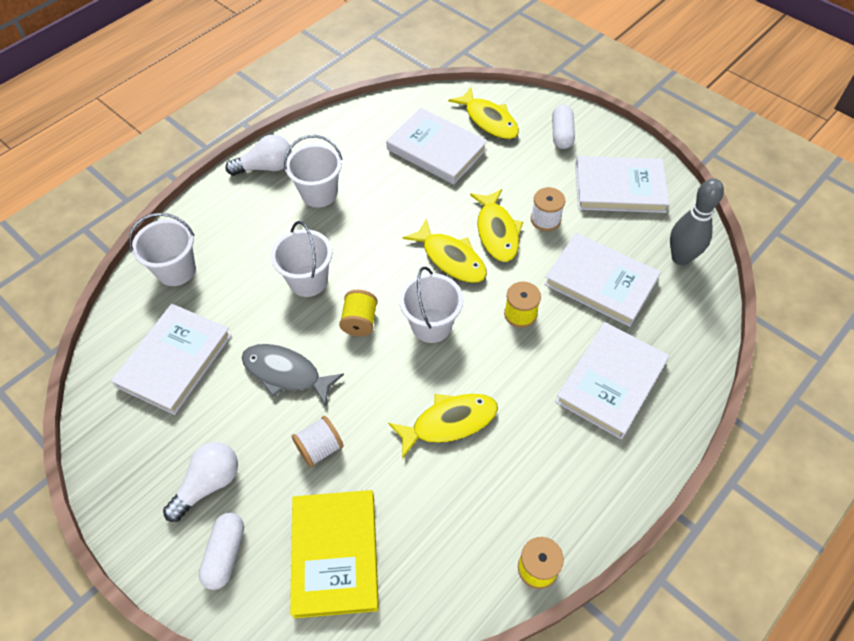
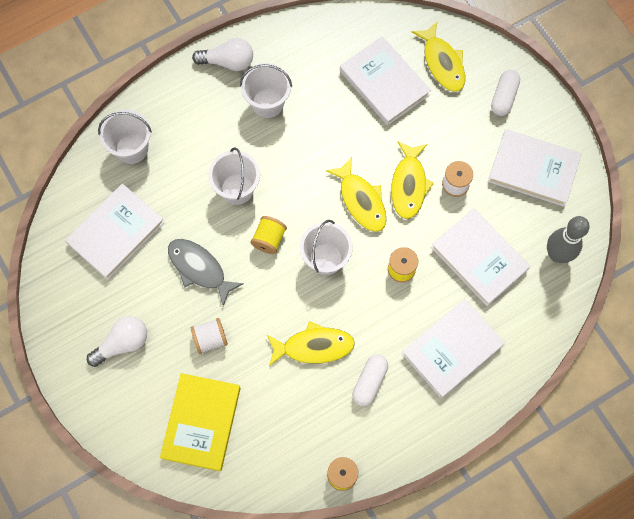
camera: 15 degrees right, 15 degrees up
(225, 554) = (124, 400): white capsule -> white capsule (369, 382)

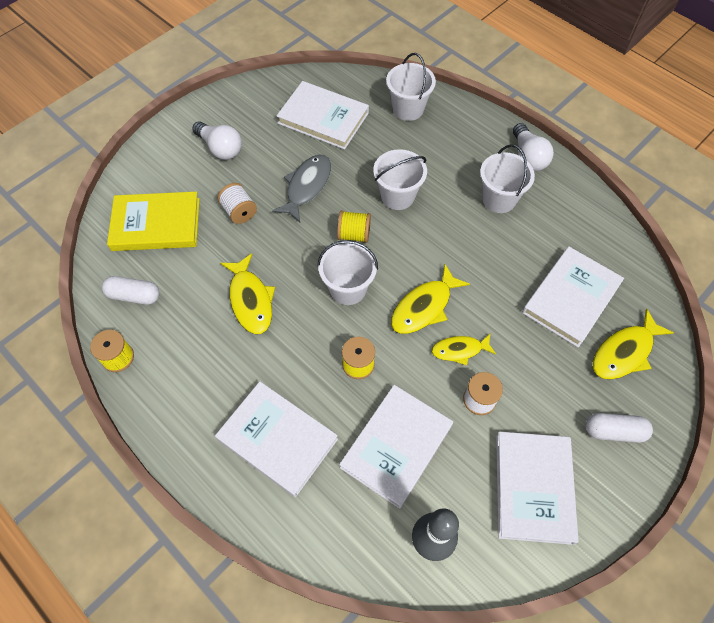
camera: 75 degrees right, 10 degrees down
(369, 382) = (222, 361): white capsule -> white capsule (134, 296)
(409, 185) = (460, 350): yellow fish -> yellow fish, size x0.66

